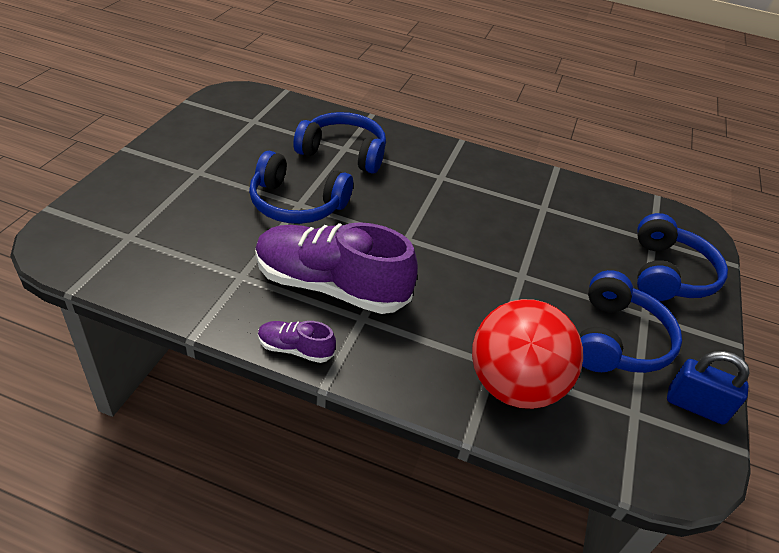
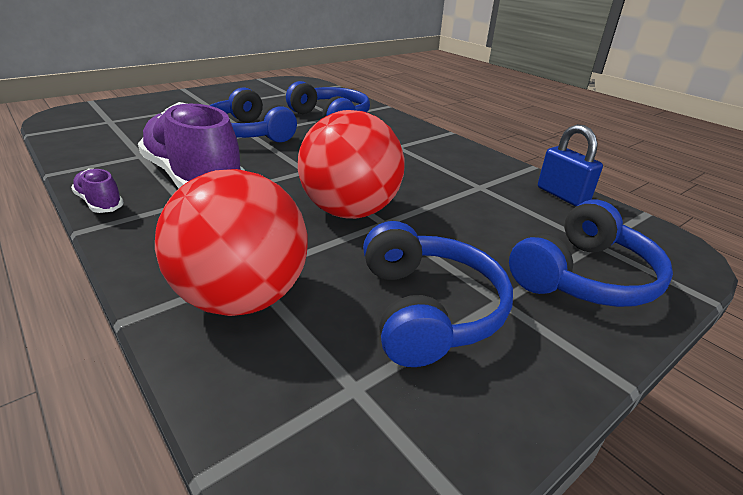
camera: 35 degrees right, 10 degrees down
(489, 273) = (350, 211): none -> red ball
(617, 340) = (428, 309): blue headphones -> blue headphones turned 60 degrees counterclockwise
(695, 406) = (461, 423): blue padlock -> blue padlock (562, 195)

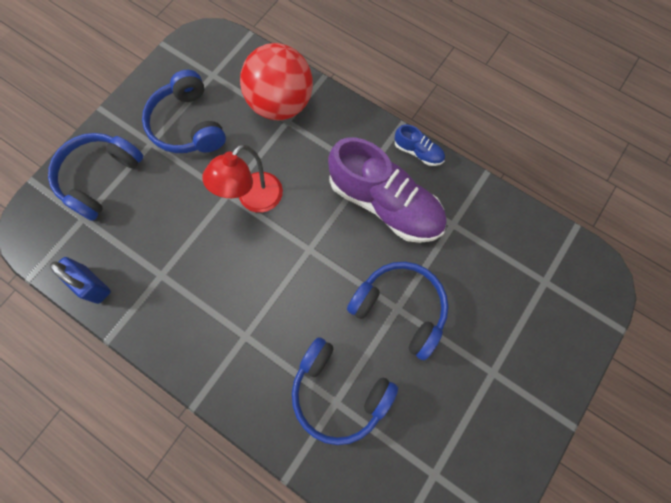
camera: 165 degrees right, 40 degrees up
(100, 203) = (418, 152): purple shoe -> blue shoe
(350, 211) = (253, 199): red ball -> red lamp

